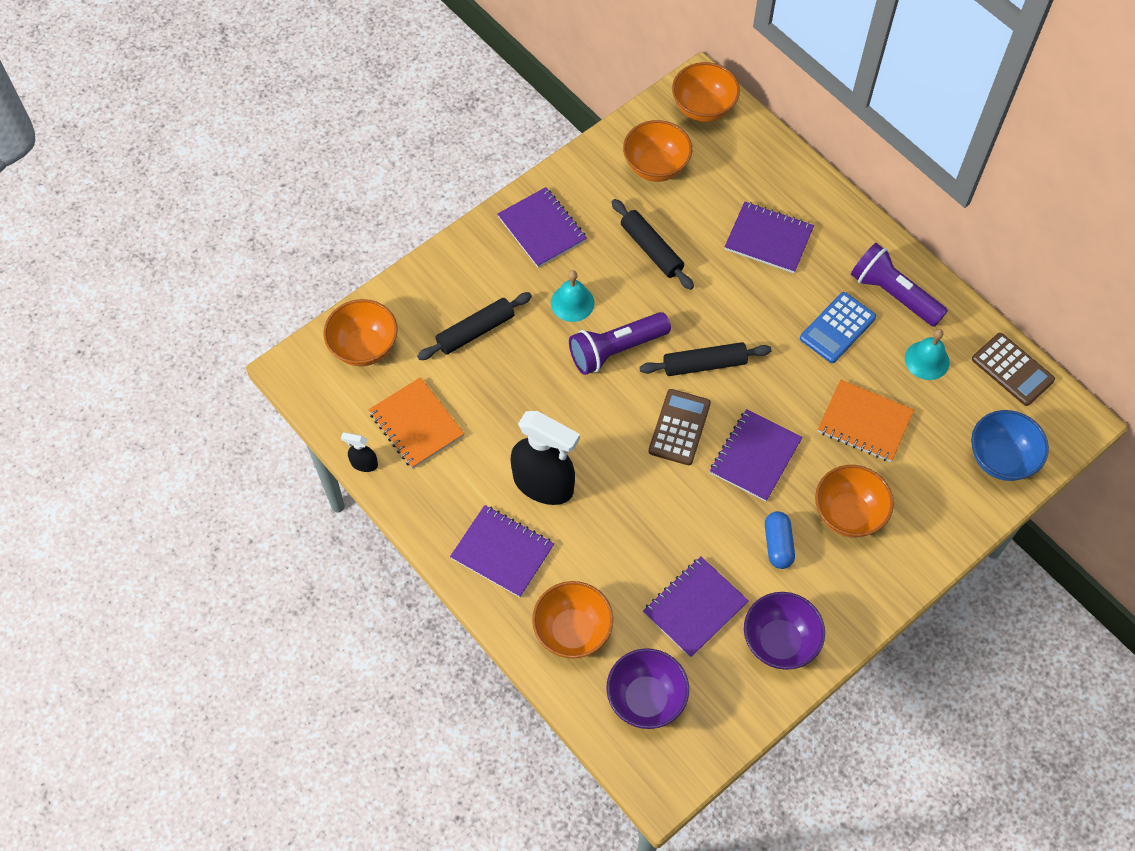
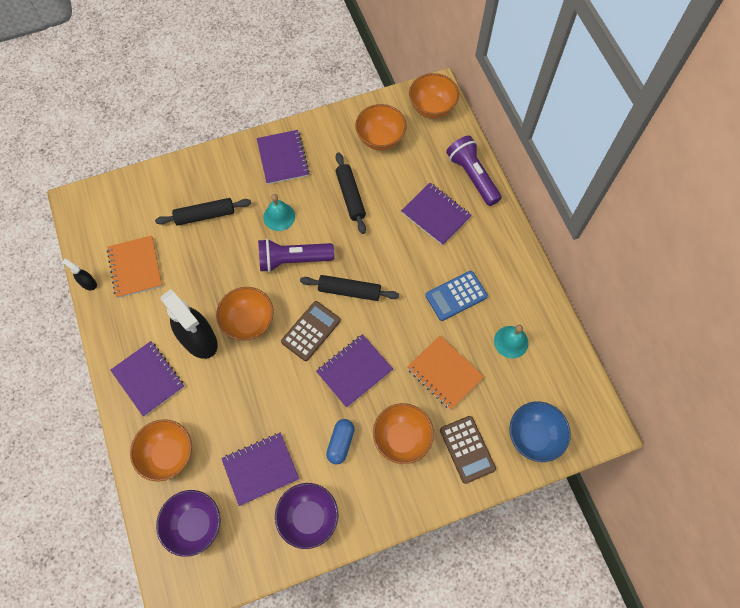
camera: 20 degrees right, 5 degrees up
(364, 347) = (127, 202): orange bowl -> orange bowl (249, 322)
(893, 294) = (508, 284): purple flashlight -> purple flashlight (472, 176)
(1012, 369) = (572, 370): brown calculator -> brown calculator (467, 449)

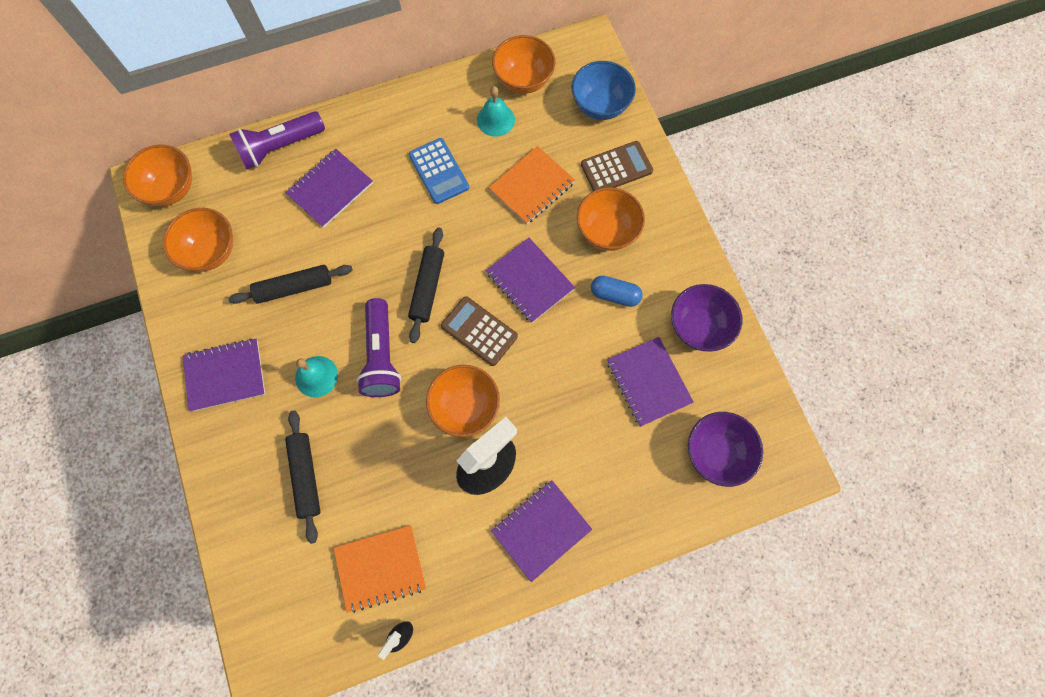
camera: 90 degrees left, 5 degrees up
(168, 454) = (636, 493): orange bowl -> orange bowl (523, 80)

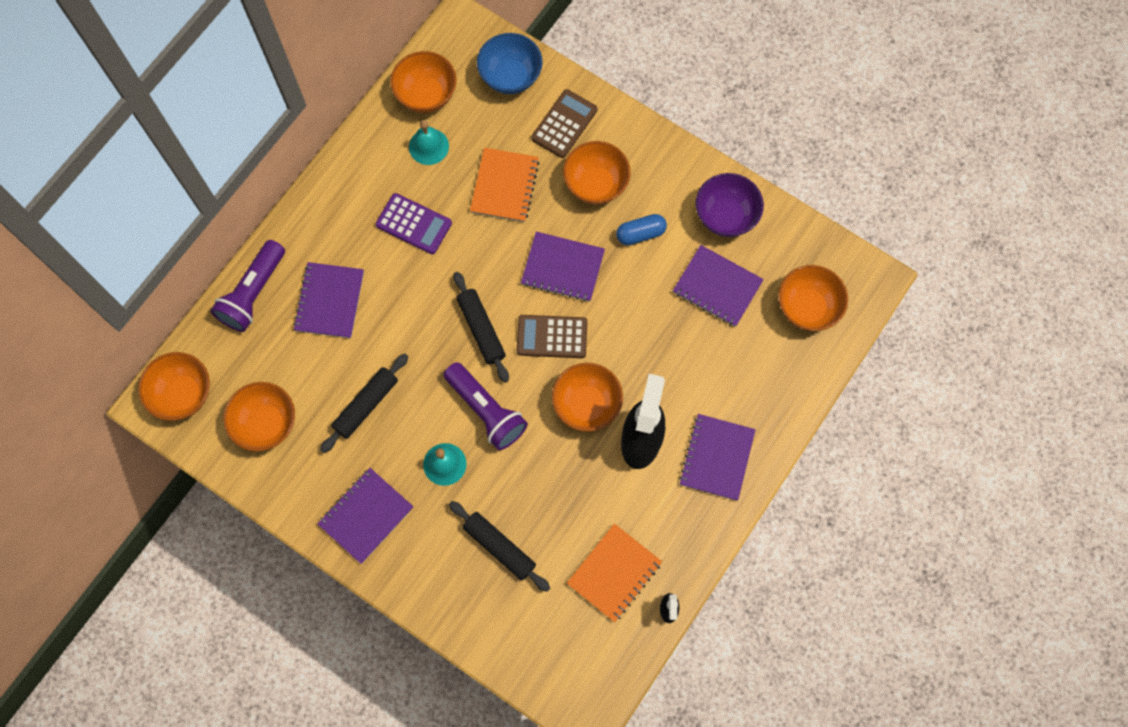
camera: 35 degrees left, 0 degrees up
(439, 171) = (414, 224): blue calculator -> purple calculator
(716, 453) = (807, 307): purple bowl -> orange bowl

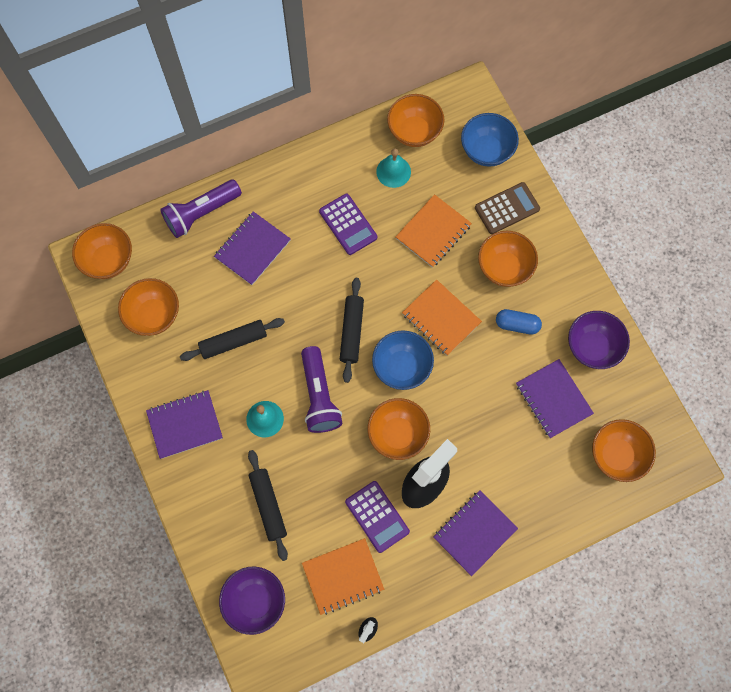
camera: 30 degrees right, 0 degrees up
(542, 647) = (255, 601): none -> purple bowl
(552, 337) = (402, 367): brown calculator -> blue bowl
(563, 268) = (441, 318): purple notebook -> orange notebook
(613, 496) = (377, 516): none -> purple calculator

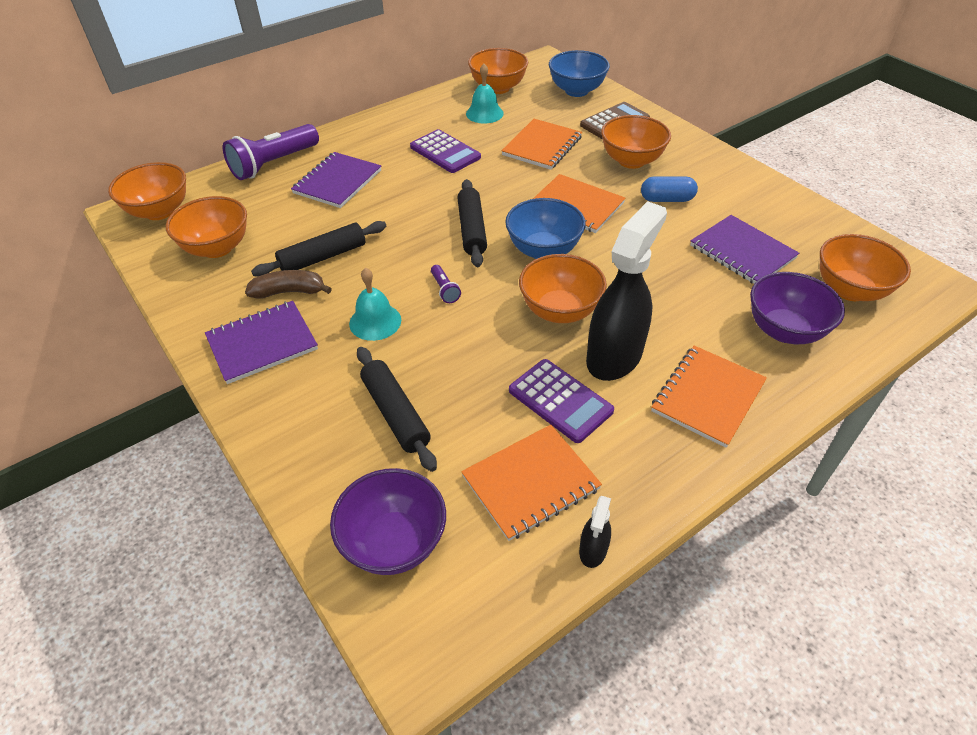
camera: 10 degrees left, 25 degrees down
(206, 375) = (289, 292): none -> brown banana
(319, 396) = (444, 290): purple flashlight -> purple flashlight, size x0.44
(474, 533) = (707, 397): purple notebook -> orange notebook
(592, 347) = (763, 205): purple bowl -> purple bowl (784, 330)

